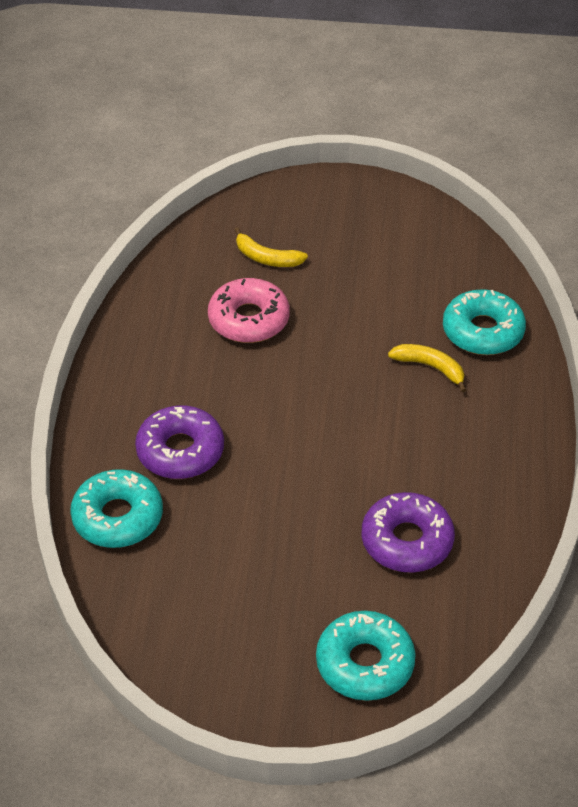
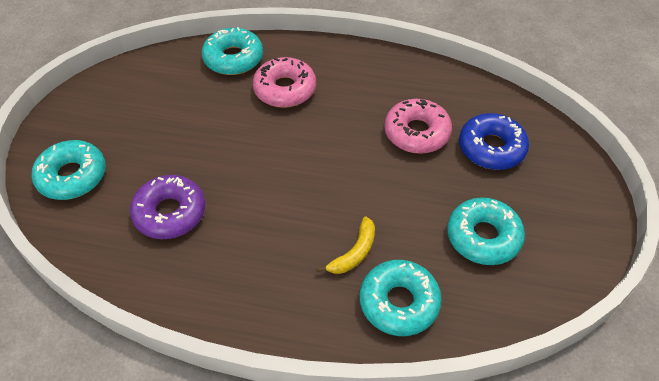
camera: 95 degrees right, 5 degrees up
(180, 451) = (285, 89): purple donut -> pink donut
(266, 258) = (491, 148): yellow banana -> blue donut
(391, 269) = (483, 237): none -> turquoise donut

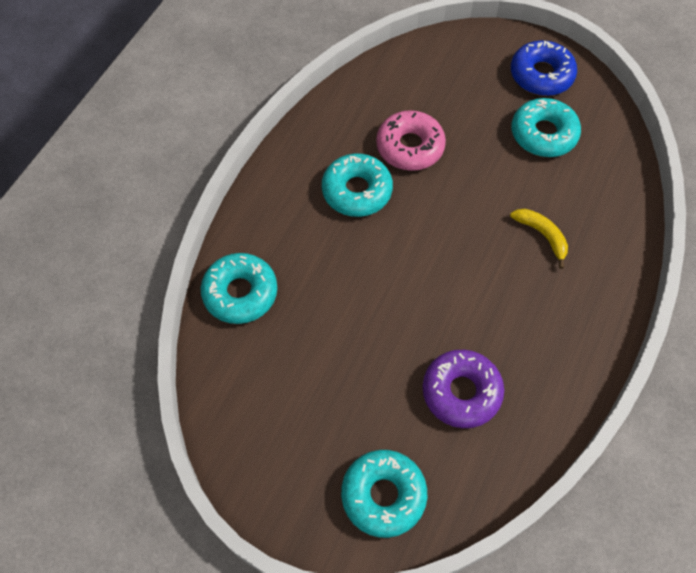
camera: 75 degrees left, 10 degrees up
(285, 89) = (311, 249): pink donut -> none
(399, 302) = (599, 215): turquoise donut -> turquoise donut (357, 191)
(491, 148) = (445, 95): blue donut -> blue donut (541, 75)

